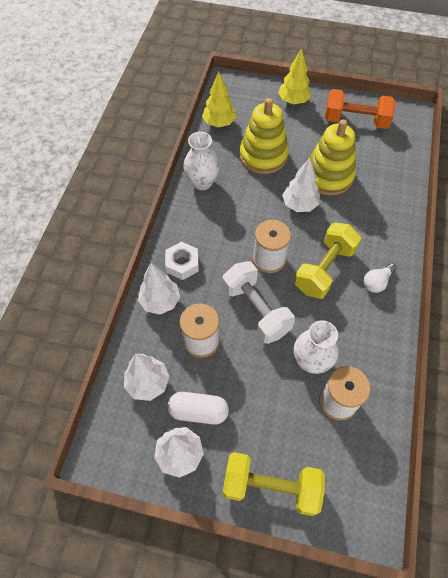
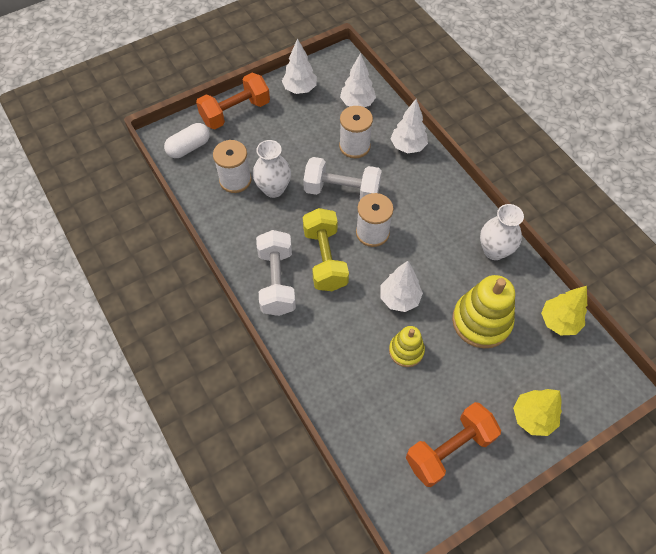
camera: 135 degrees right, 0 degrees up
(182, 264) = (425, 179): white nut -> none
(198, 411) = (312, 113): white capsule -> white capsule (189, 147)
(271, 487) = (235, 112): yellow dumbbell -> orange dumbbell
(328, 176) = (406, 351): yellow stacking toy -> yellow stacking toy, size x0.58
(377, 282) = (277, 281): white light bulb -> white dumbbell

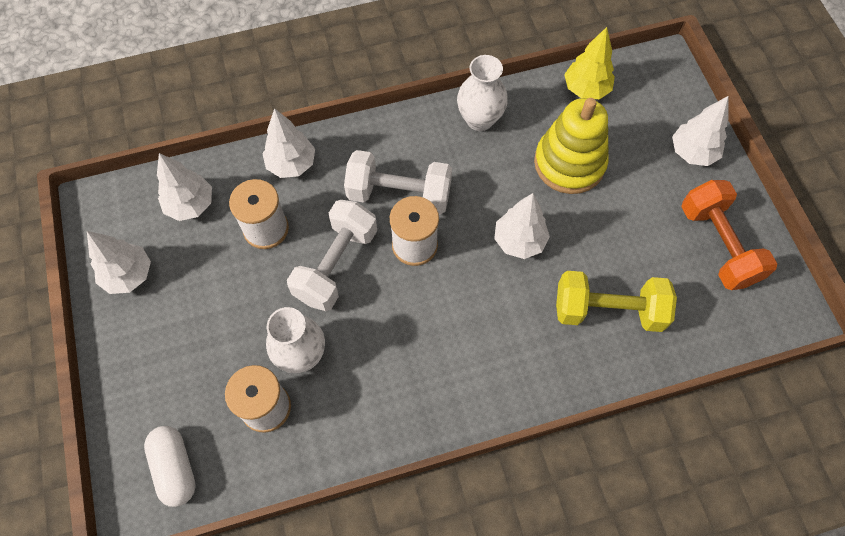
camera: 75 degrees left, 5 degrees up
(235, 112) = (133, 380): orange dumbbell -> none
(277, 281) = (457, 385): white dumbbell -> white dumbbell (399, 194)
(325, 259) = (438, 314): yellow dumbbell -> yellow dumbbell (608, 310)
(406, 351) = (591, 254): yellow stacking toy -> none
(533, 417) = (692, 153): yellow tree -> white tree

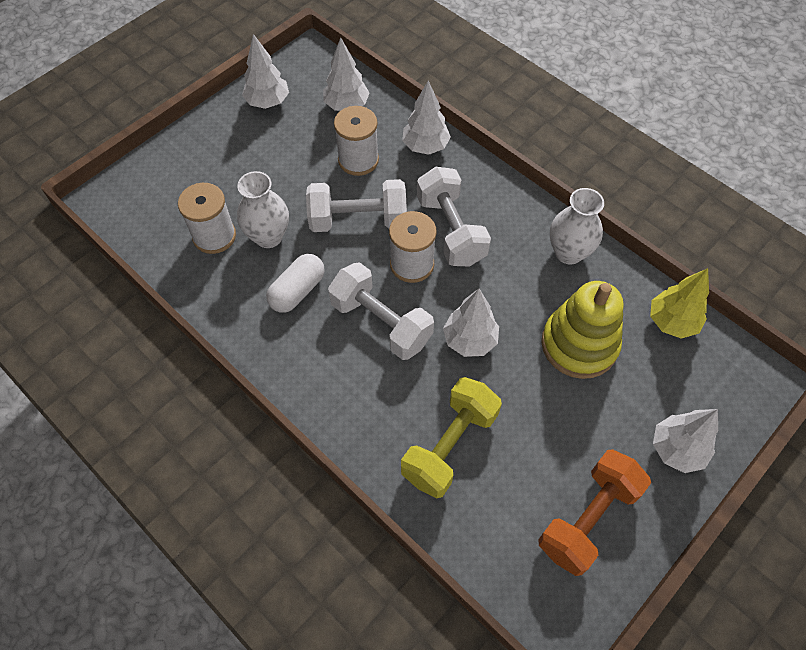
camera: 60 degrees right, 5 degrees down
(175, 468) = (140, 207): white capsule -> white capsule (297, 291)
(460, 302) = (381, 323): none -> white dumbbell
(608, 310) = (449, 445): yellow dumbbell -> yellow dumbbell turned 60 degrees clockwise

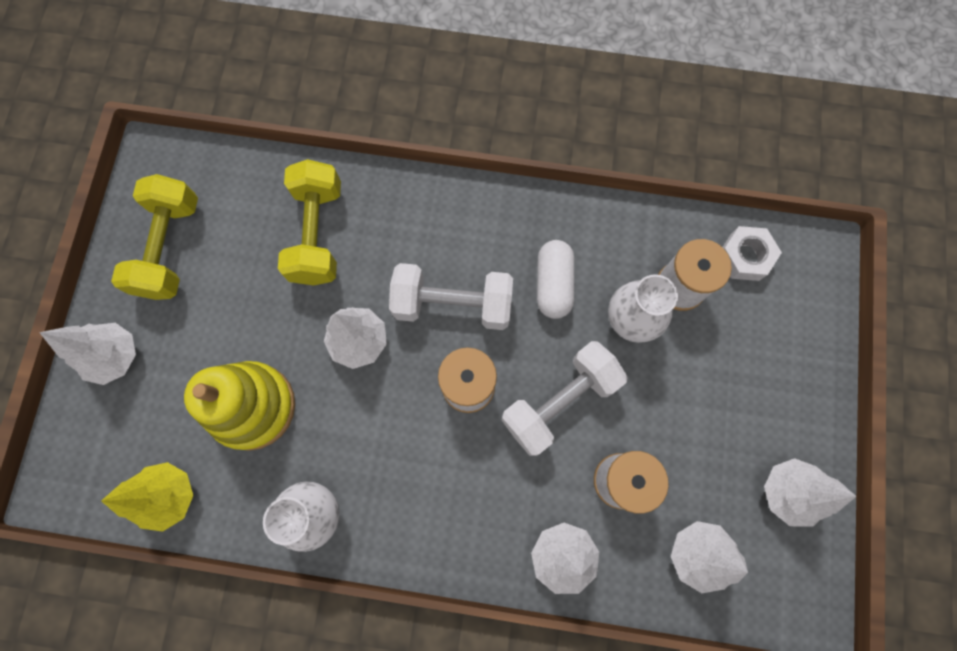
camera: 145 degrees right, 15 degrees up
(153, 227) = (745, 257): none -> white nut
(451, 230) = (456, 456): white dumbbell -> none
(588, 518) = (170, 248): orange dumbbell -> yellow dumbbell

